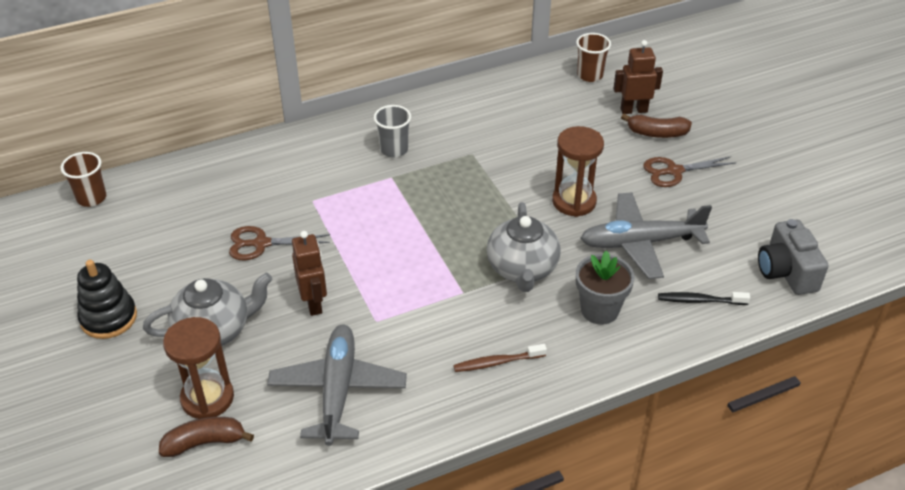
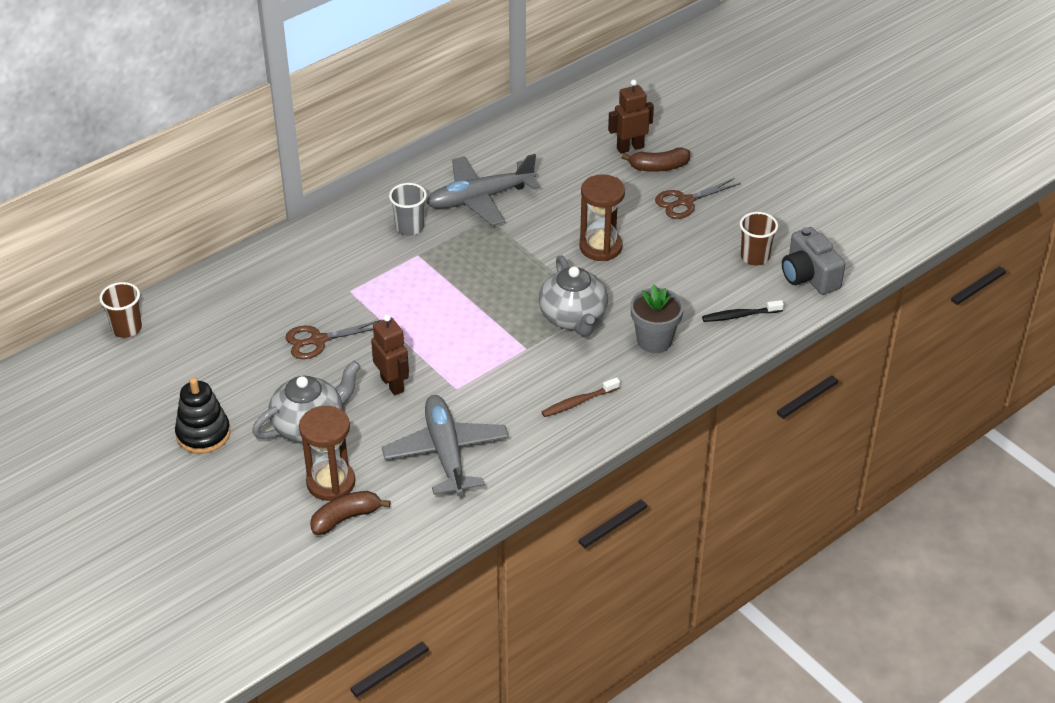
camera: 15 degrees left, 0 degrees up
(590, 75) = (576, 118): brown cup -> brown cup (755, 257)
(640, 243) = (673, 274): grey plane -> grey plane (480, 199)

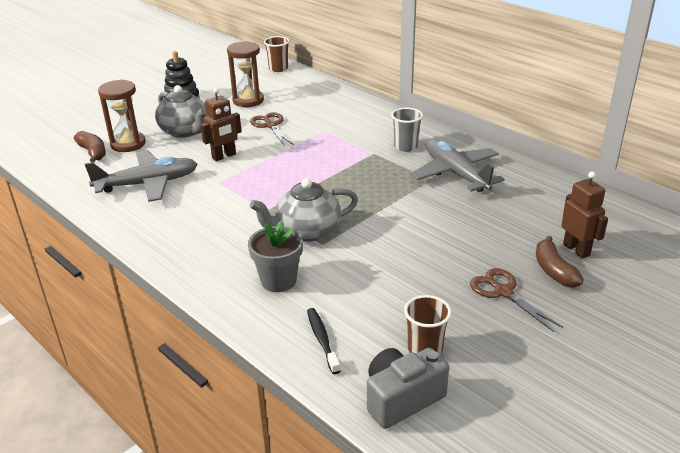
camera: 85 degrees right, 10 degrees down
(578, 402) = (196, 241): brown toothbrush -> none
(600, 247) = (410, 240): brown hourglass -> brown hourglass (248, 100)

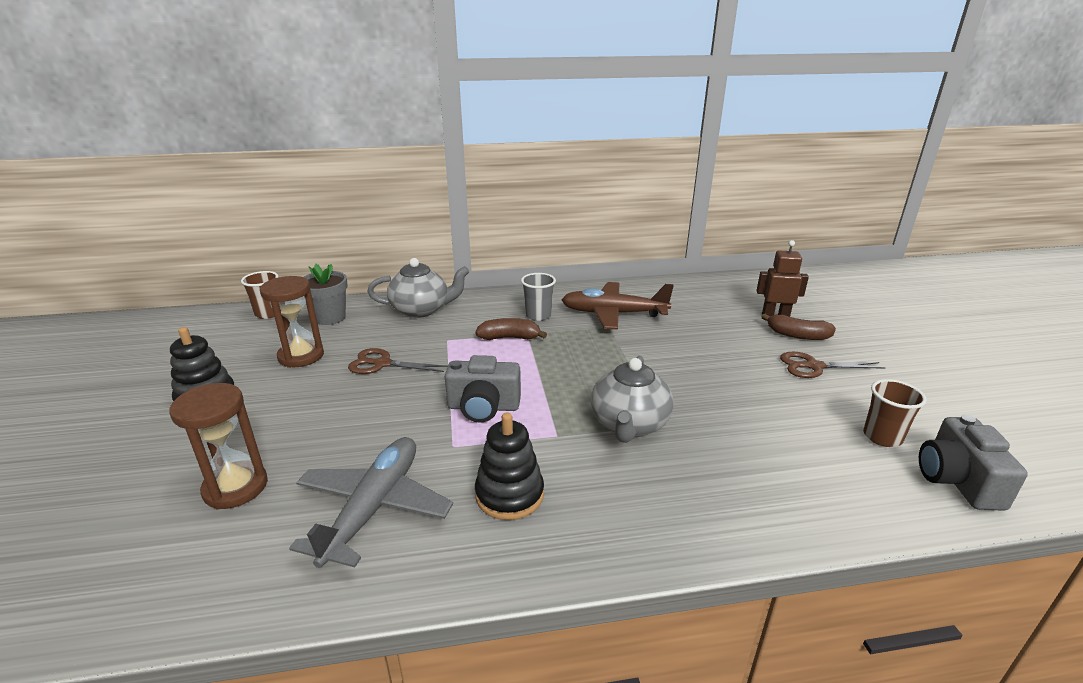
camera: 55 degrees left, 5 degrees down
(93, 152) = (197, 534): brown banana -> brown banana (509, 338)
(185, 131) = (290, 425): grey teapot -> grey teapot (421, 310)
(194, 217) = (509, 495): none -> black stacking toy
(224, 156) = (400, 419): brown robot -> none
(265, 175) = (483, 407): none -> grey camera
(278, 280) = (709, 480): grey flower pot -> grey flower pot (330, 317)
(322, 340) = (840, 492): black toothbrush -> none
(455, 173) = (613, 314): grey plane -> brown plane

